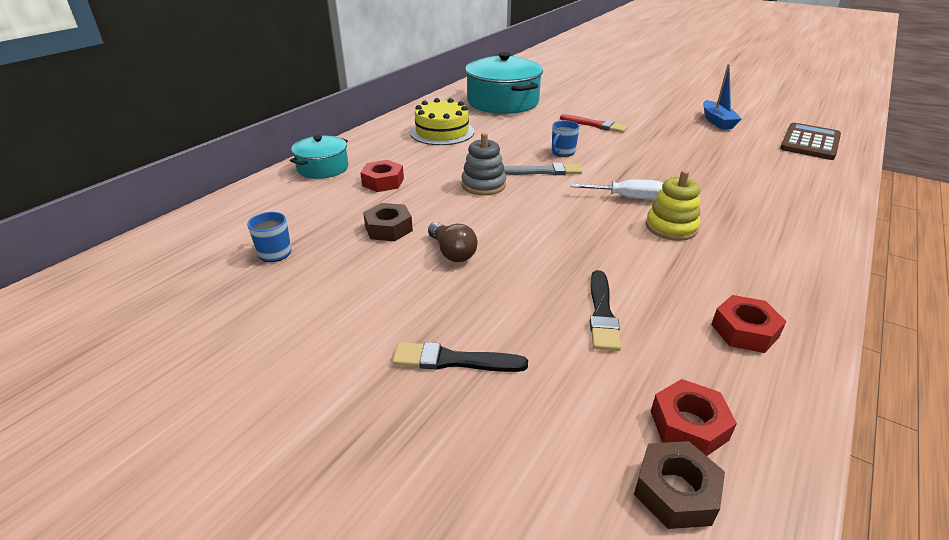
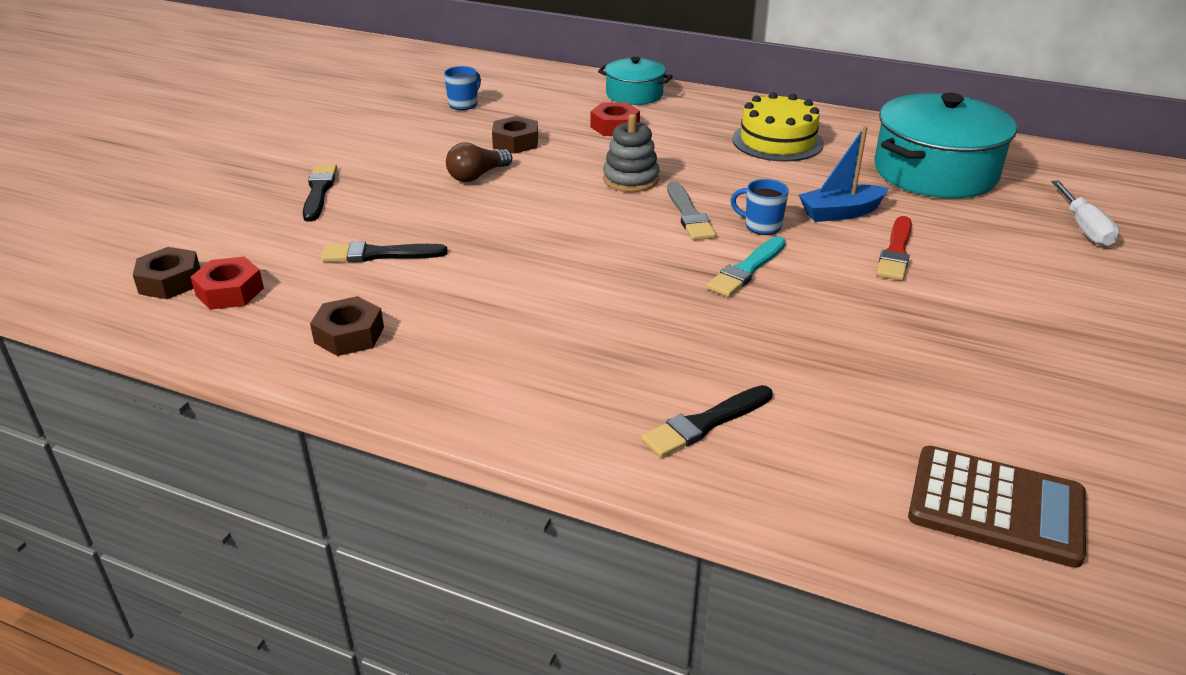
camera: 80 degrees right, 0 degrees up
(618, 163) = (746, 269): none -> turquoise brush
(628, 197) = (635, 275): white screwdriver -> white screwdriver (1084, 228)
(671, 227) = (561, 304): yellow stacking toy -> none
(717, 121) = (1028, 387): blue boat -> blue boat (840, 213)
(744, 331) = (349, 335): red nut -> brown nut
(786, 194) = (705, 423): none -> black brush

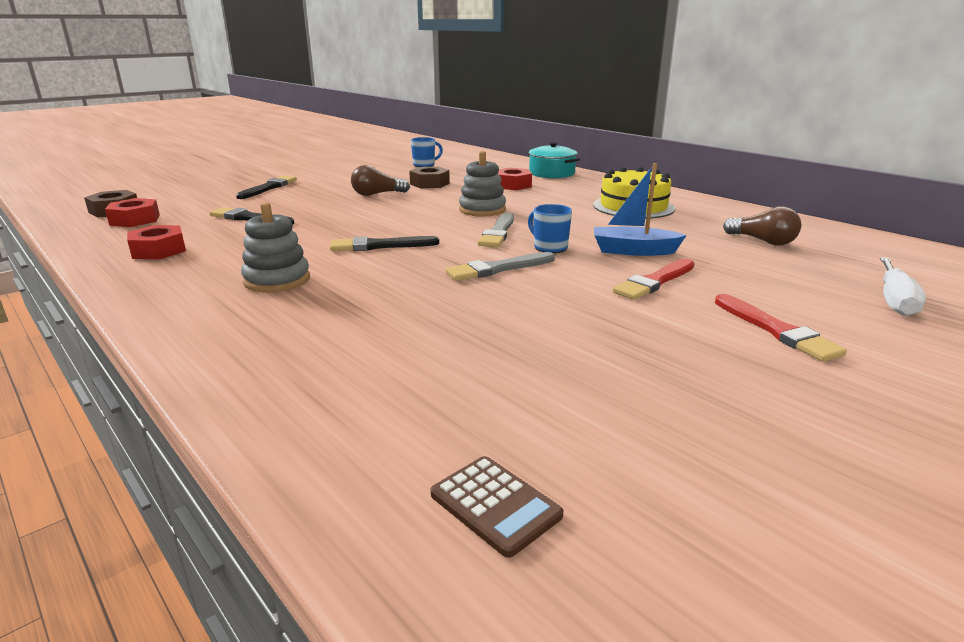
camera: 25 degrees right, 10 degrees down
(349, 335) = (159, 250): brown nut -> red nut
(552, 343) = (277, 280): none -> grey stacking toy
(705, 423) = (306, 353): black brush -> black brush (379, 246)
(746, 269) = (498, 269): turquoise brush -> grey brush
(935, 172) = (762, 241): turquoise pot -> brown light bulb
(996, 506) = (495, 505): brown calculator -> brown calculator, size x0.54
(1031, 287) = (777, 330): none -> red brush

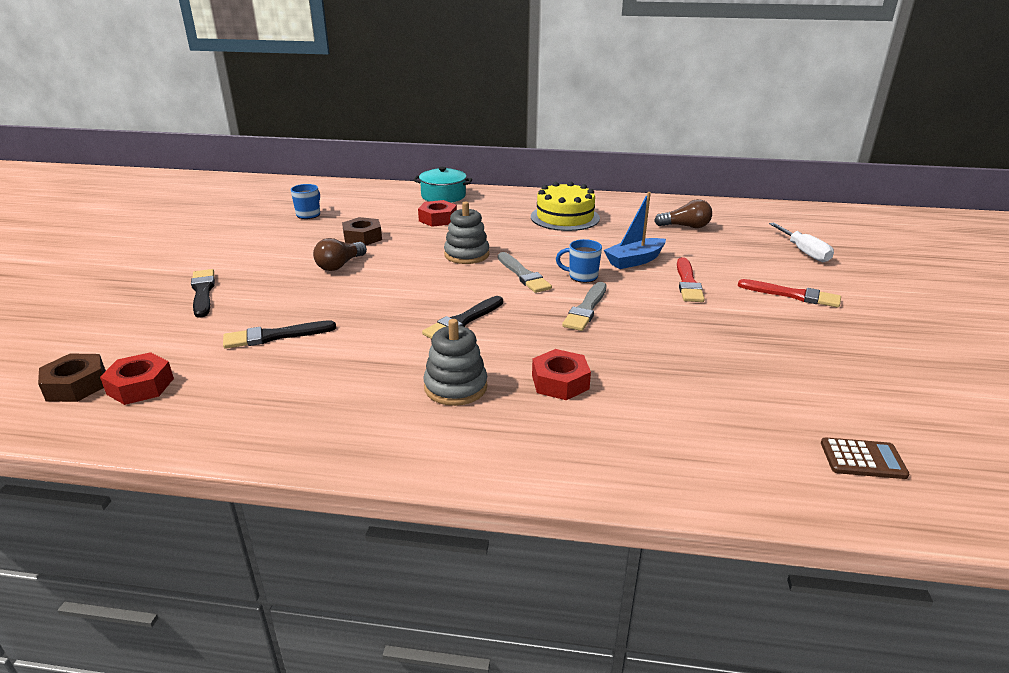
camera: 40 degrees left, 5 degrees up
(159, 250) = (269, 407): red nut -> red nut (560, 382)

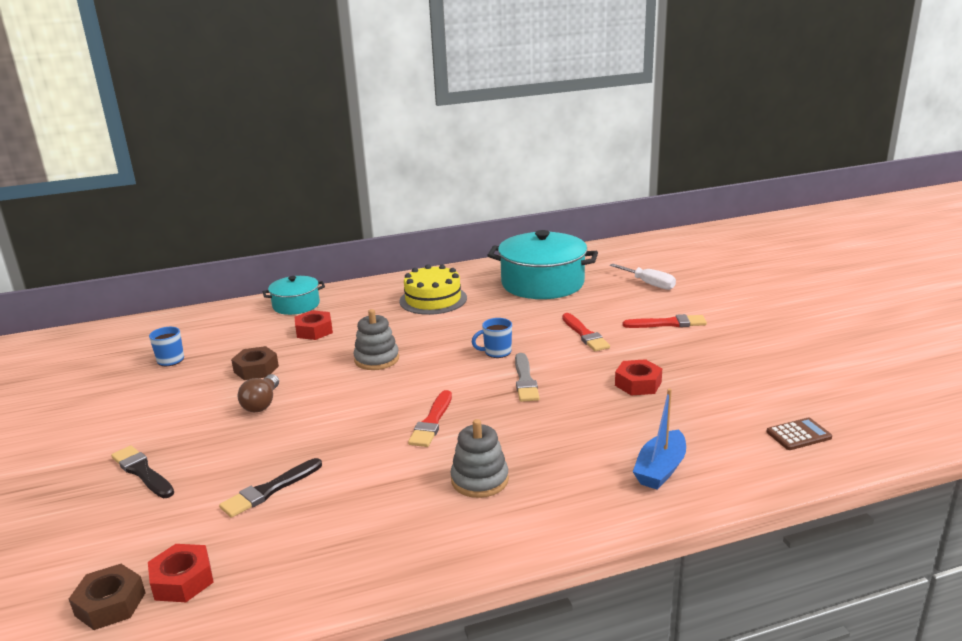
camera: 25 degrees left, 5 degrees down
(463, 321) = (432, 422): black brush -> red brush
(523, 275) = (446, 364): grey brush -> none
(560, 382) = (558, 448): red nut -> red nut (638, 384)
(634, 261) = (527, 326): blue boat -> blue boat (660, 469)
(685, 226) = (542, 283): brown light bulb -> turquoise pot

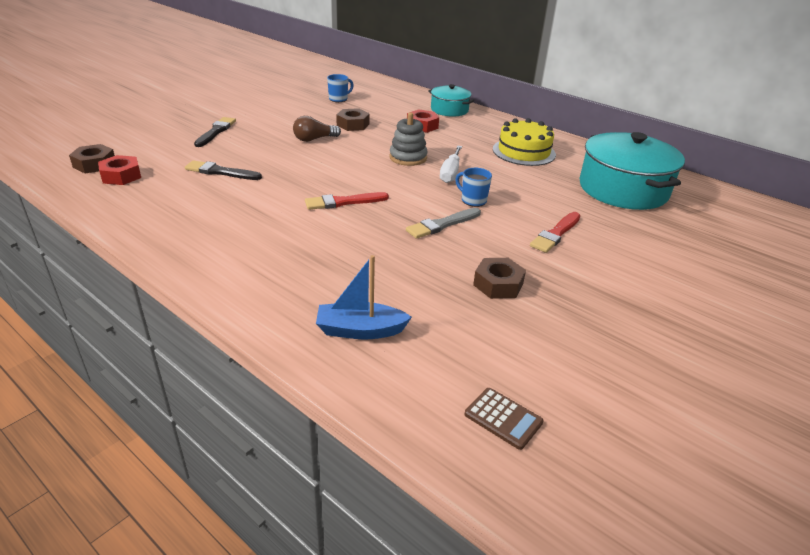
camera: 55 degrees right, 10 degrees up
(479, 480) = (281, 242): grey stacking toy -> none
(638, 384) = (498, 284): red nut -> brown nut
(649, 284) = (712, 246): white screwdriver -> white screwdriver (450, 173)
(668, 323) = (641, 276): red brush -> none

